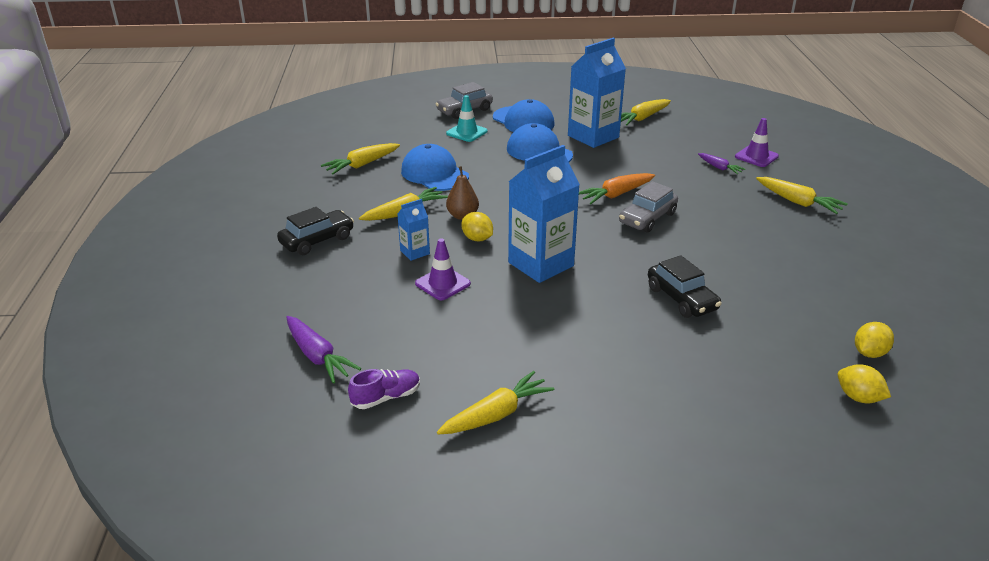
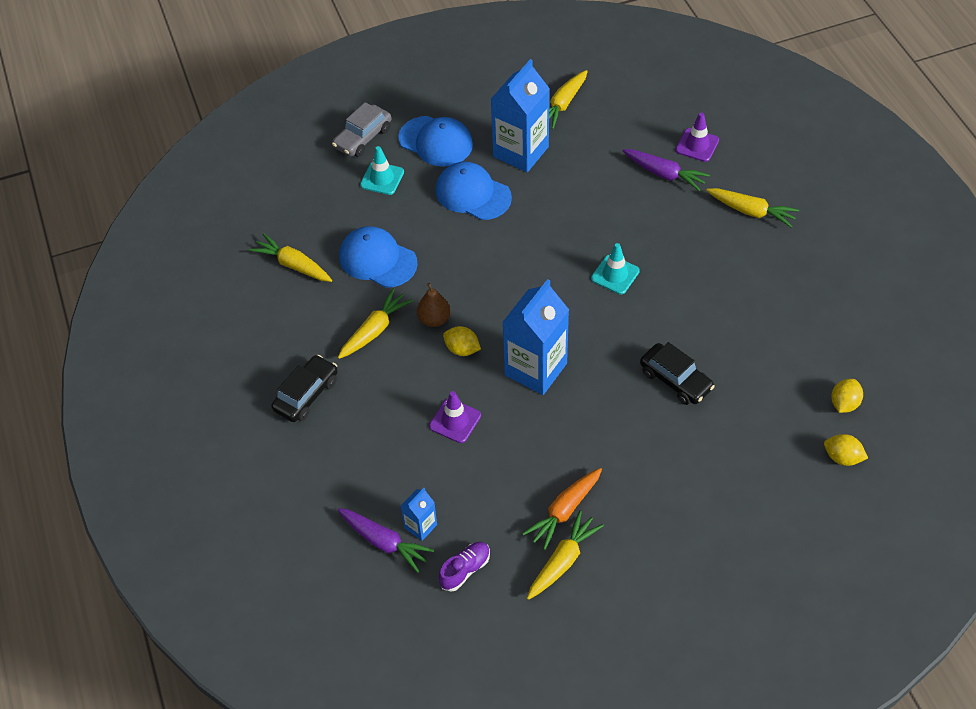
camera: 15 degrees left, 20 degrees up
(362, 165) = (293, 265): yellow carrot -> yellow carrot turned 90 degrees clockwise
(415, 252) = (410, 385): blue carton -> blue carton (420, 526)
(616, 195) = (574, 246): orange carrot -> orange carrot (564, 511)
(647, 218) = (615, 275): grey car -> turquoise traffic cone
(719, 168) = (664, 174): purple carrot -> purple carrot, size x1.64

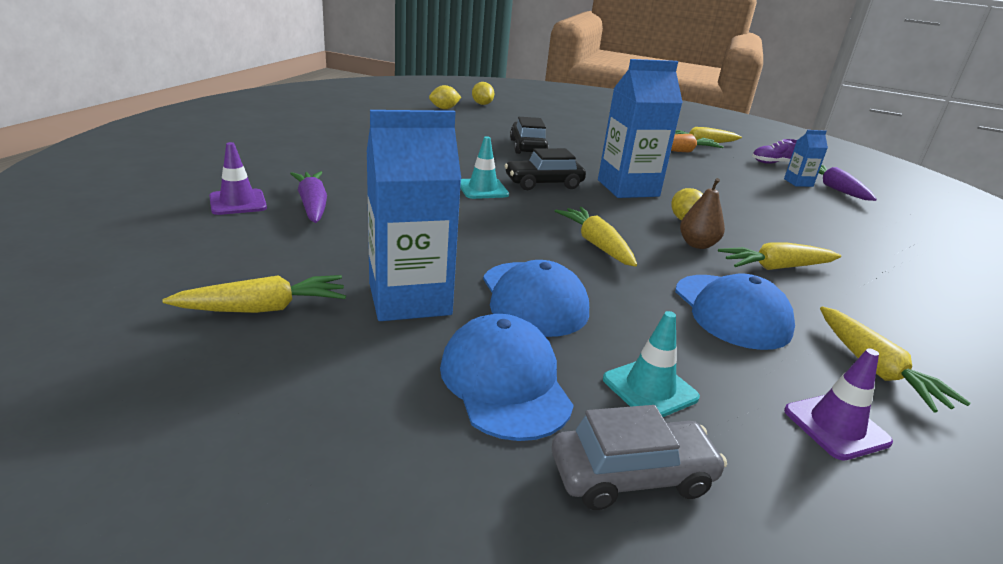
camera: 145 degrees left, 25 degrees down
(306, 395) = (887, 267): black car -> black car (543, 183)
(455, 421) = (729, 199): purple traffic cone -> purple traffic cone (836, 426)
(751, 212) = (307, 160): yellow carrot -> yellow carrot (596, 244)

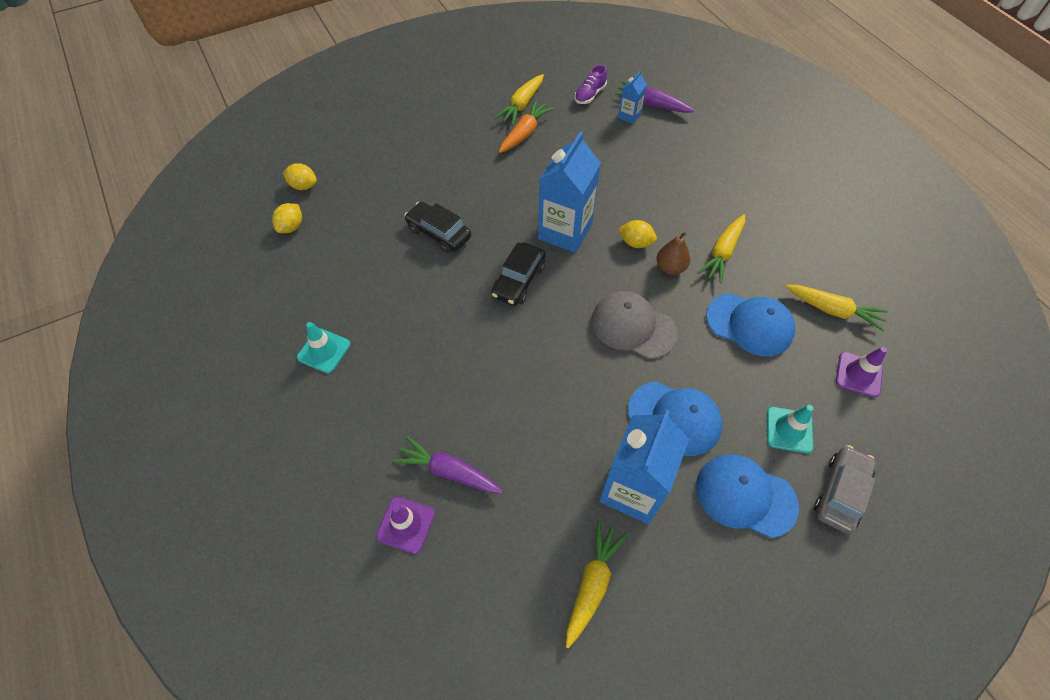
camera: 45 degrees left, 30 degrees up
(483, 189) = (500, 330): turquoise traffic cone -> turquoise traffic cone (324, 351)
(596, 244) = (633, 326): yellow carrot -> grey cap

